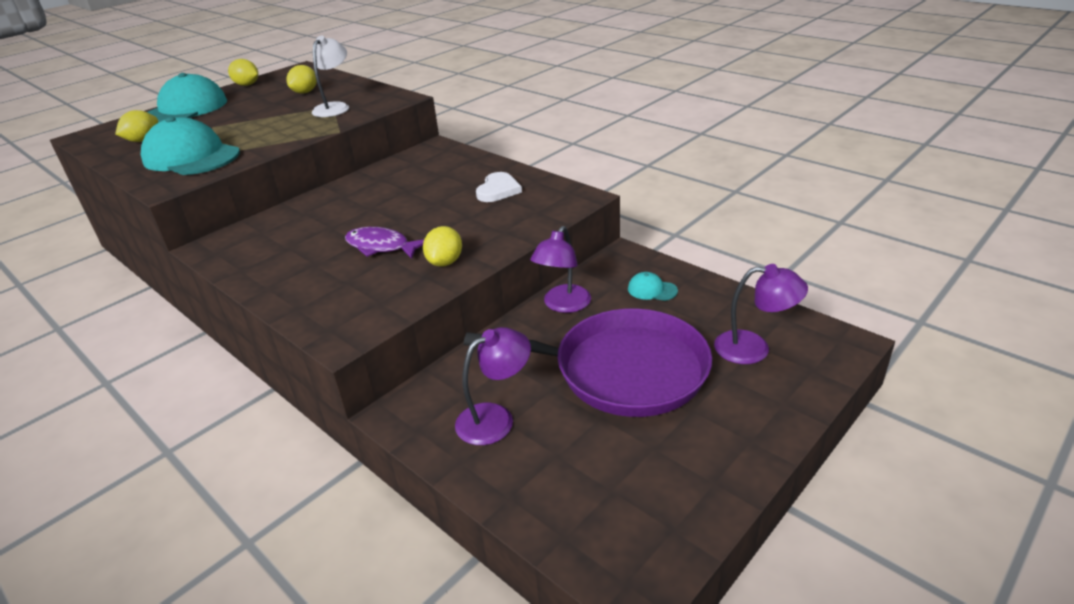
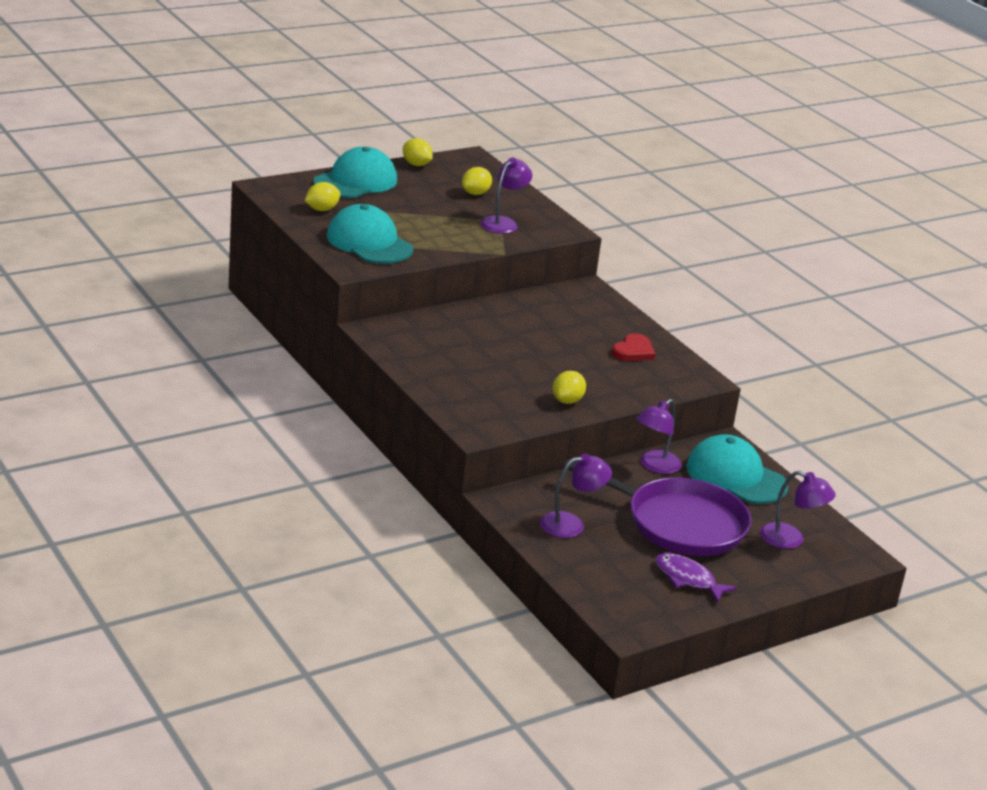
camera: 10 degrees right, 5 degrees down
(335, 107) = (503, 223): white lamp -> purple lamp
(381, 246) = (517, 372): purple fish -> purple fish (687, 579)
(498, 190) = (633, 351): white heart -> red heart
(652, 290) = (736, 477): turquoise cap -> turquoise cap, size x2.39

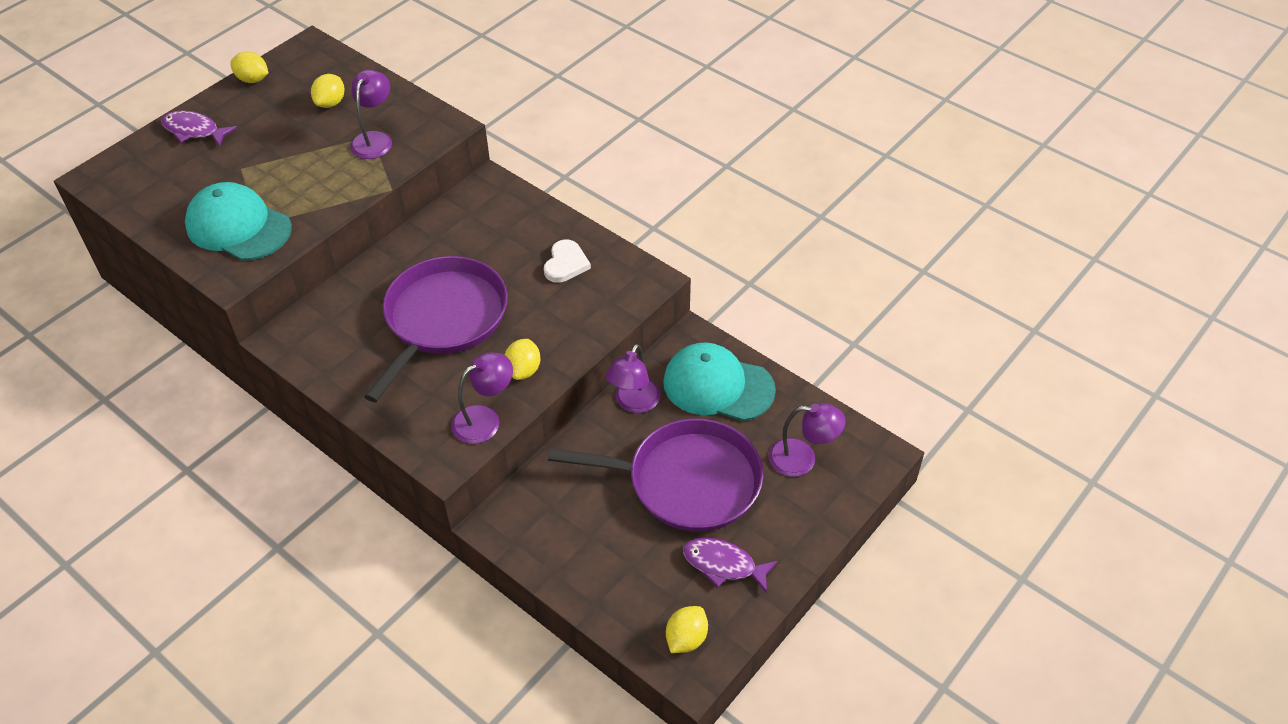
camera: 15 degrees left, 20 degrees up
(322, 209) = (169, 191): yellow lemon -> yellow lemon (686, 638)
(355, 181) = (194, 131): turquoise cap -> purple fish
(512, 354) = (443, 319): none -> purple pan
(571, 524) = (579, 531): purple lamp -> purple lamp (485, 419)
(633, 351) = (566, 264): red heart -> white heart

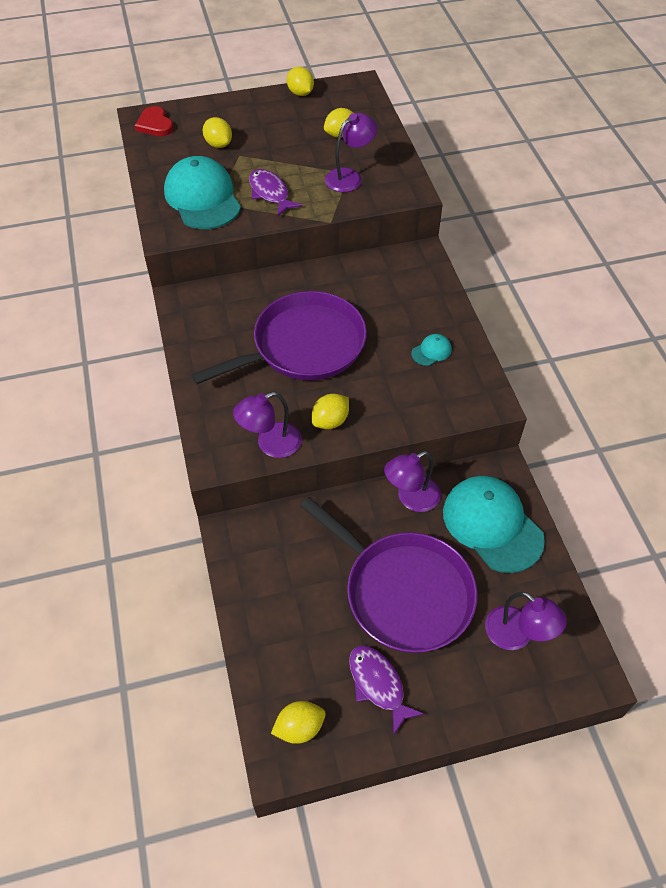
camera: 35 degrees right, 5 degrees up
(116, 178) = (155, 124): none -> red heart
(194, 131) = (231, 113): purple fish -> purple fish (270, 193)
(208, 167) = (218, 144): none -> yellow lemon
(485, 419) = (270, 444): purple lamp -> purple lamp turned 150 degrees clockwise
(566, 264) = (431, 351): white heart -> turquoise cap

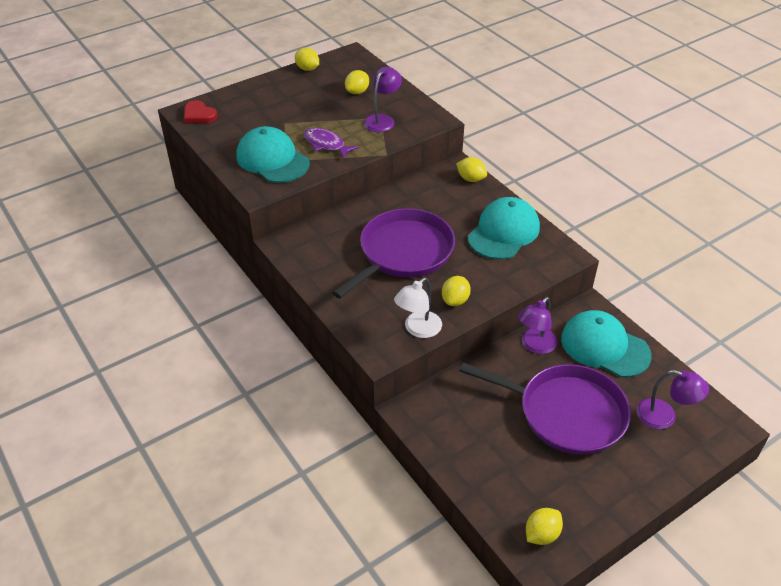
camera: 20 degrees left, 10 degrees down
(218, 144) = (262, 118): yellow lemon -> yellow lemon (471, 179)
(270, 444) = (418, 329): purple lamp -> white lamp
(378, 684) = (583, 484): purple fish -> none
(431, 351) = (503, 232): turquoise cap -> turquoise cap, size x2.39

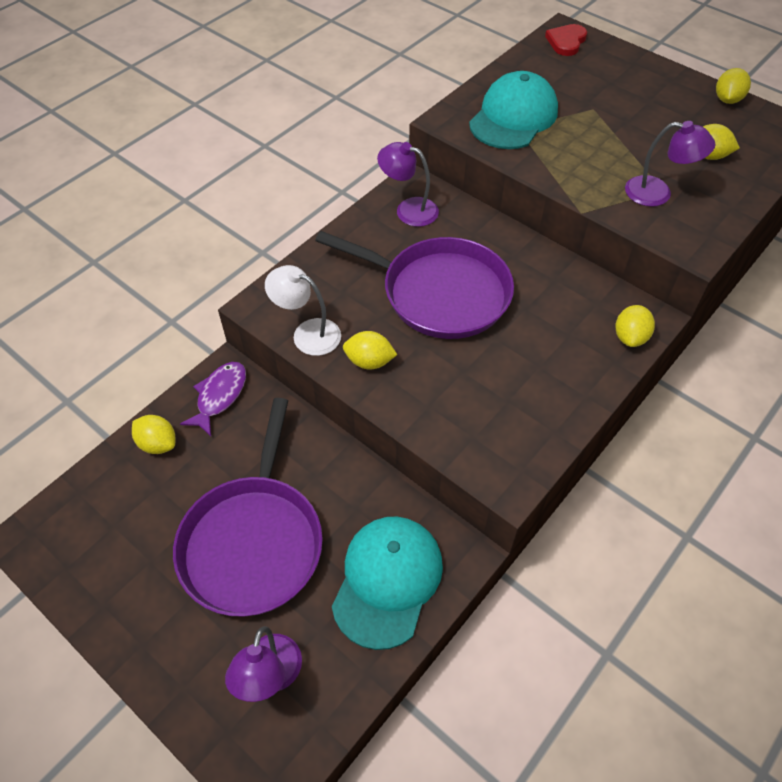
camera: 75 degrees right, 10 degrees up
(326, 144) = (570, 153): purple fish -> purple fish (220, 396)
(503, 232) = (528, 394): turquoise cap -> none
(535, 345) = (364, 489): purple lamp -> purple lamp (408, 209)
(541, 534) = (65, 535): yellow lemon -> yellow lemon (158, 444)

